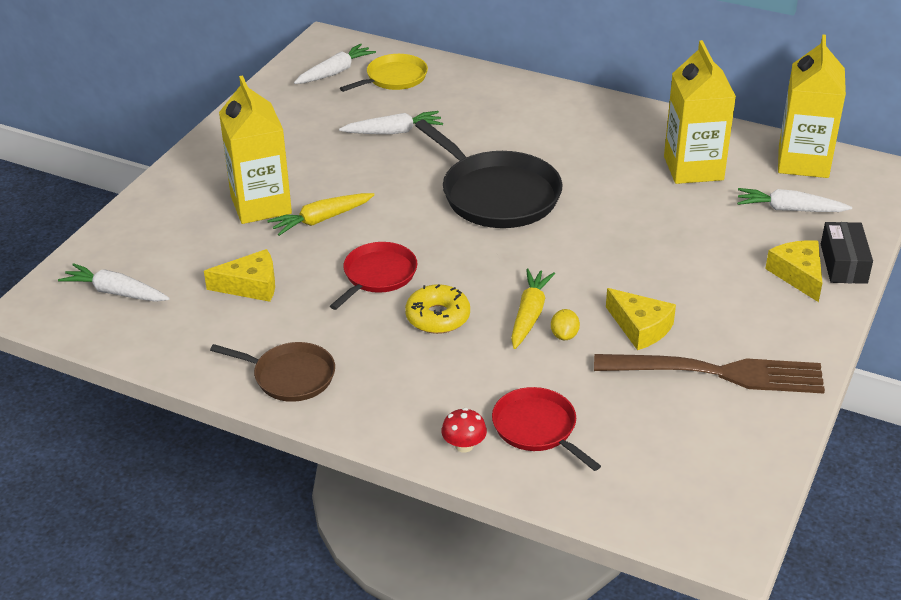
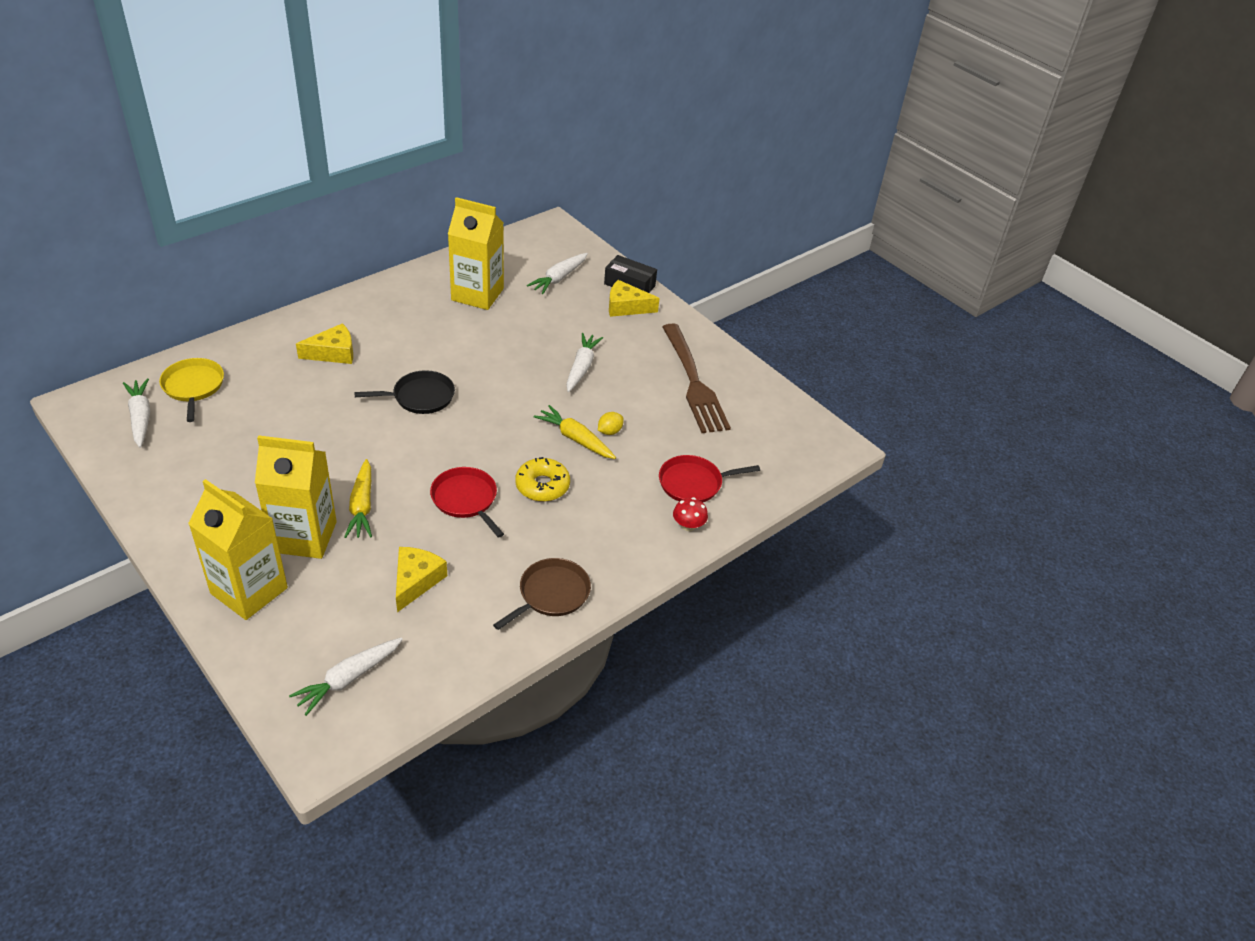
camera: 70 degrees left, 5 degrees up
(394, 132) = (277, 418): white carrot -> white carrot (581, 367)
(496, 194) = (420, 397): black pan -> black pan, size x0.58
(564, 335) = (609, 431): yellow lemon -> yellow lemon turned 75 degrees counterclockwise
(640, 327) = (627, 394): yellow cheese -> yellow cheese (333, 353)
(717, 373) = (693, 382): brown fork -> brown fork turned 135 degrees clockwise
(803, 162) = (514, 249): yellow carton -> yellow carton (249, 590)

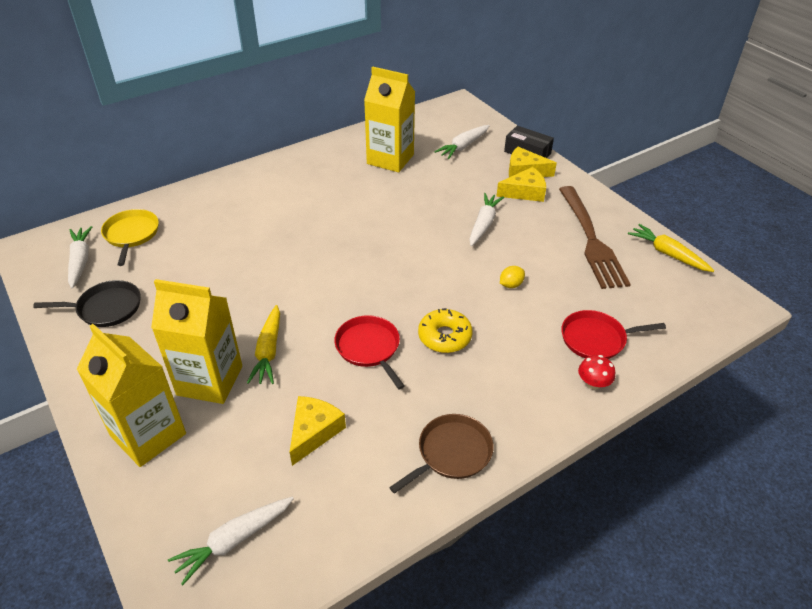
camera: 10 degrees right, 0 degrees up
(333, 353) = (258, 207): yellow cheese -> yellow cheese (525, 192)
(420, 397) = (332, 248): black pan -> black pan (106, 308)
(575, 438) = (477, 291): yellow carrot -> yellow carrot (667, 254)

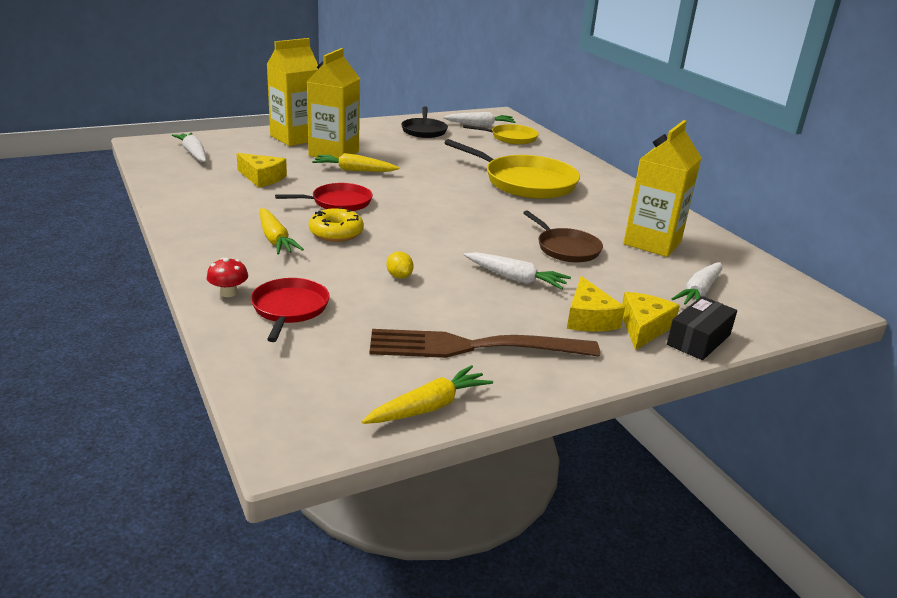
camera: 95 degrees right, 15 degrees down
(275, 222) = (525, 182): none -> yellow pan
(451, 453) = (203, 218): brown pan -> brown pan (566, 248)
(463, 146) = (699, 292): white carrot -> white carrot turned 105 degrees counterclockwise
(478, 377) = (275, 239): none -> yellow carrot

